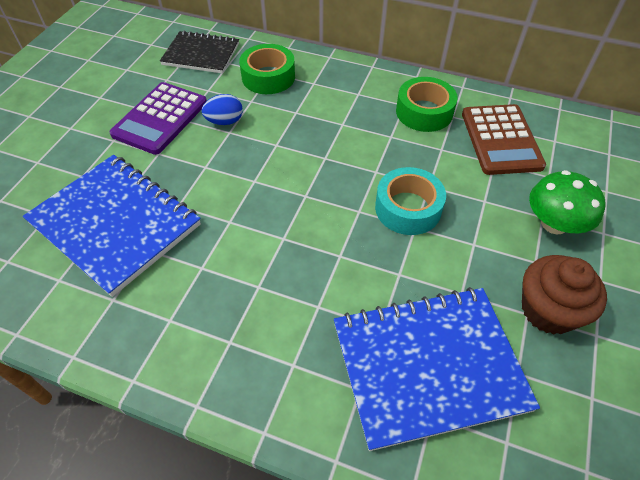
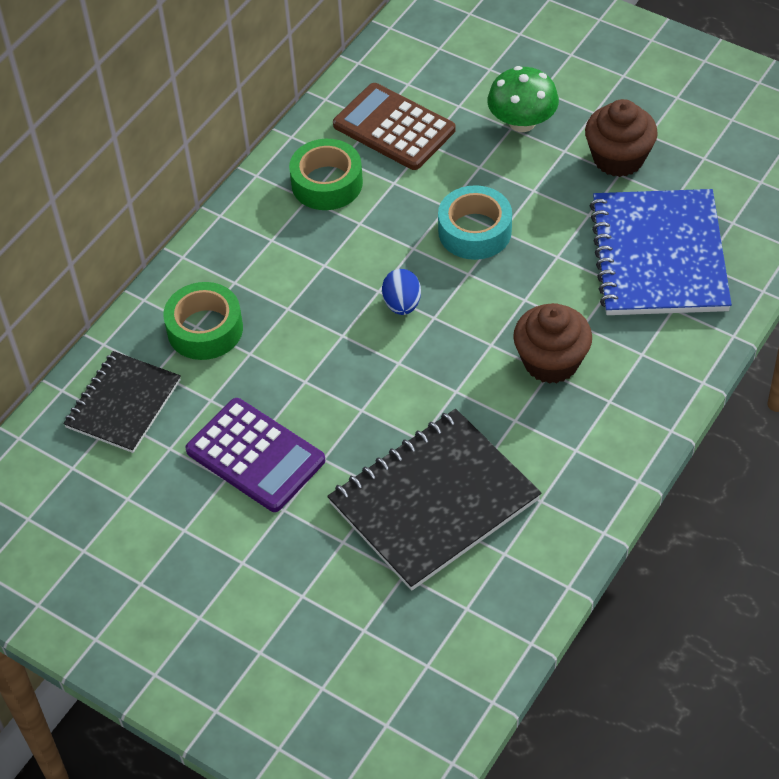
camera: 75 degrees left, 0 degrees up
(115, 224) = (434, 501): blue notebook -> black notebook
(225, 121) = (283, 384): blue egg -> blue egg (402, 304)
(271, 286) = (551, 361): none -> brown cupcake
(501, 140) = (394, 128): brown calculator -> brown calculator turned 150 degrees counterclockwise

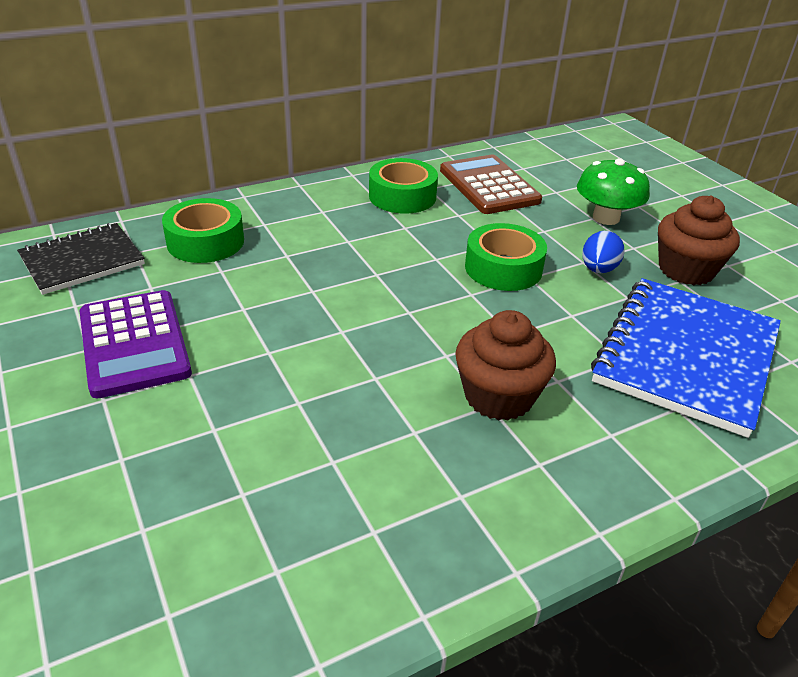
camera: 25 degrees right, 15 degrees down
(402, 304) = (388, 291): blue egg -> blue egg (598, 269)
(434, 501) = (253, 468): black notebook -> none
(475, 231) = (503, 268): turquoise tape -> green tape

